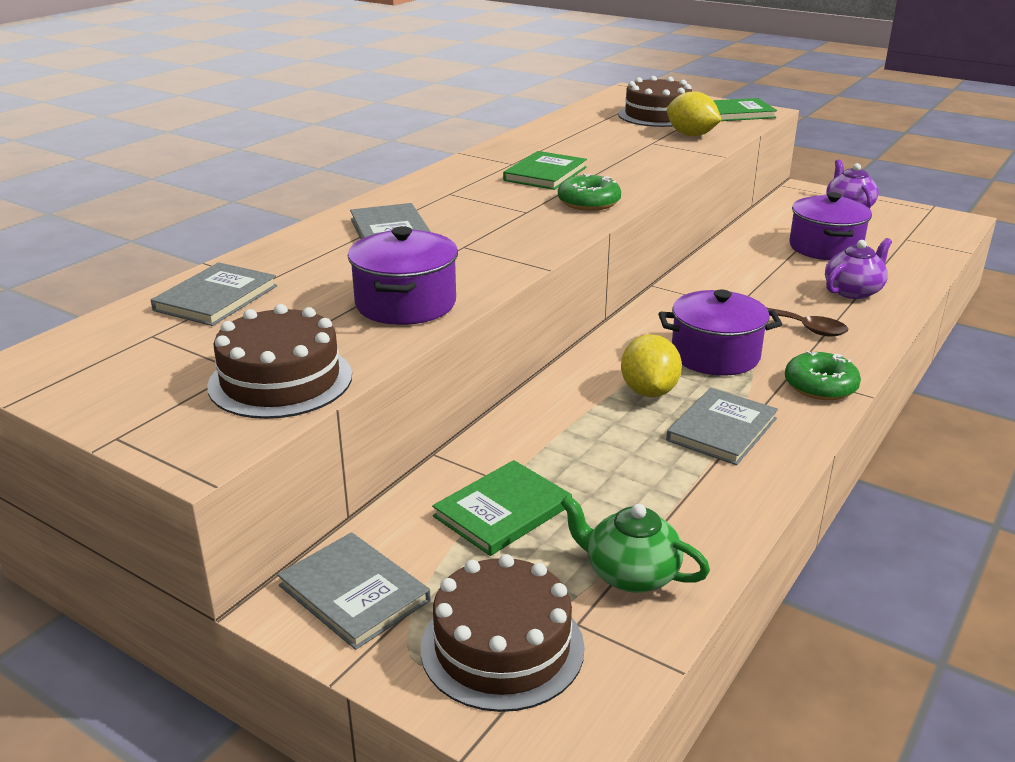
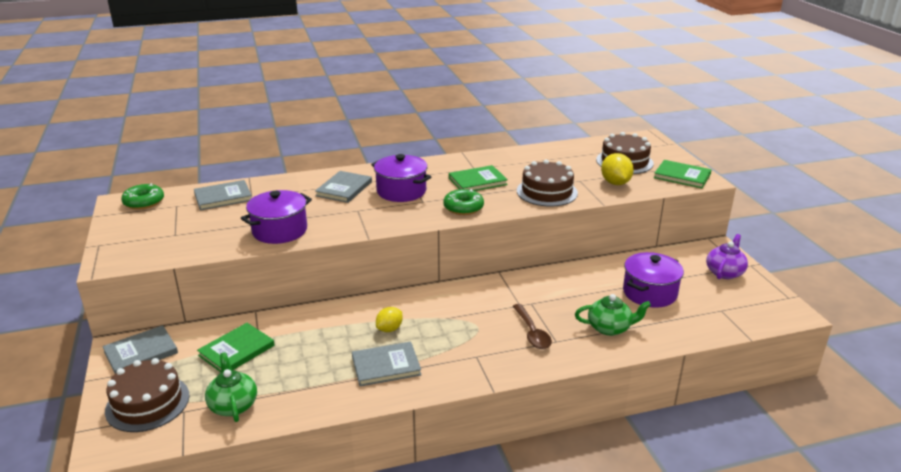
camera: 40 degrees right, 0 degrees up
(280, 380) = (178, 246): brown cake -> brown cake (547, 192)
(354, 593) = (141, 352): grey book -> grey book turned 60 degrees clockwise
(503, 511) = (236, 350): green book -> green book turned 45 degrees counterclockwise
(649, 391) = (389, 329): yellow lemon -> yellow lemon, size x0.67
(715, 355) = (456, 327): purple pot -> purple pot (401, 191)
(820, 386) = (477, 371): green donut -> green donut (144, 202)
(853, 291) = (609, 328): purple teapot -> green teapot

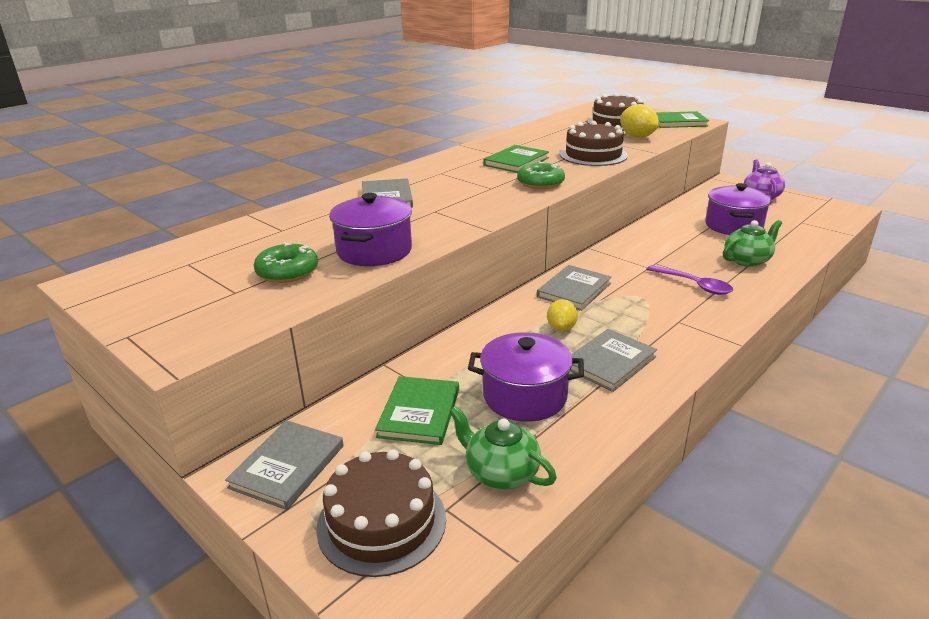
camera: 30 degrees left, 0 degrees up
(144, 202) = (130, 272): green donut -> green donut (287, 272)
(223, 197) = (244, 240): grey book -> grey book (574, 290)
(401, 191) = (454, 185): purple pot -> purple pot (524, 396)
(532, 333) = (694, 285): brown spoon -> purple spoon

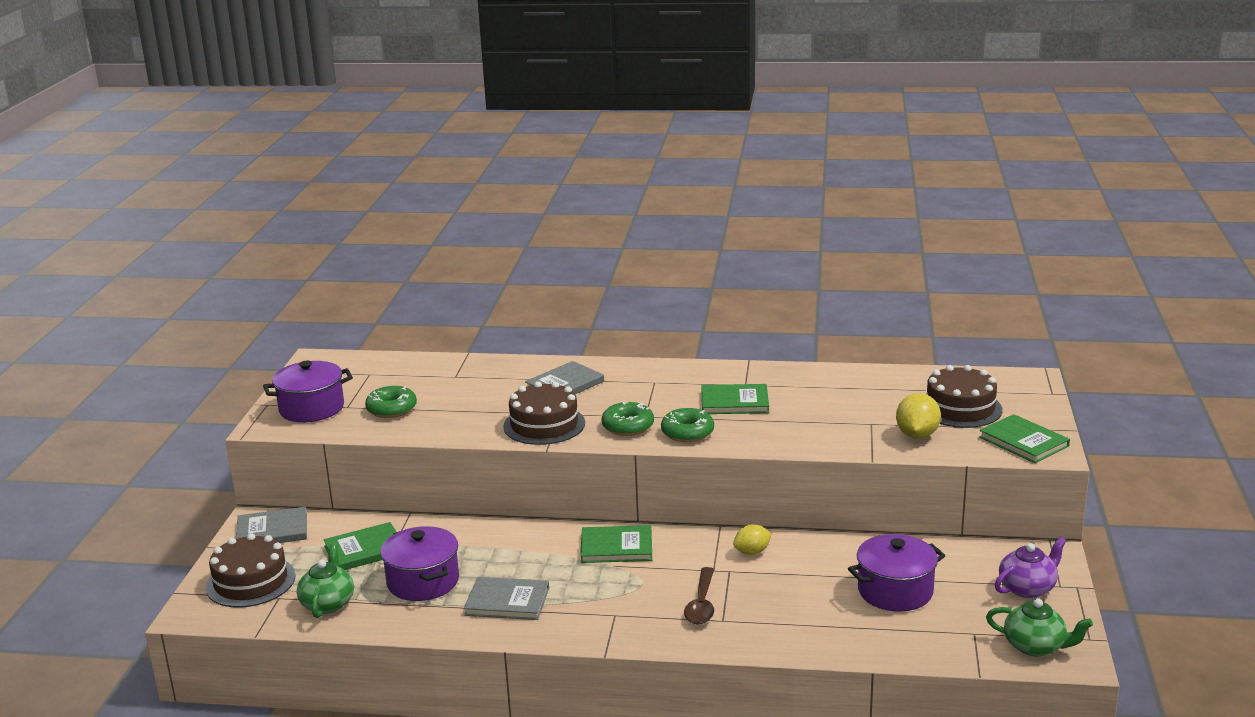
camera: 55 degrees right, 5 degrees down
(374, 251) = (457, 422): purple pot -> purple pot (311, 408)
(498, 196) = (628, 426): none -> green donut
(561, 328) = (540, 563): yellow lemon -> yellow lemon (752, 552)
(574, 290) = (616, 547): grey book -> green book
(593, 155) = (812, 431): brown cake -> brown cake (544, 425)
(694, 285) = (701, 604): purple spoon -> brown spoon
(747, 260) = (803, 620): green teapot -> green teapot (1035, 646)

